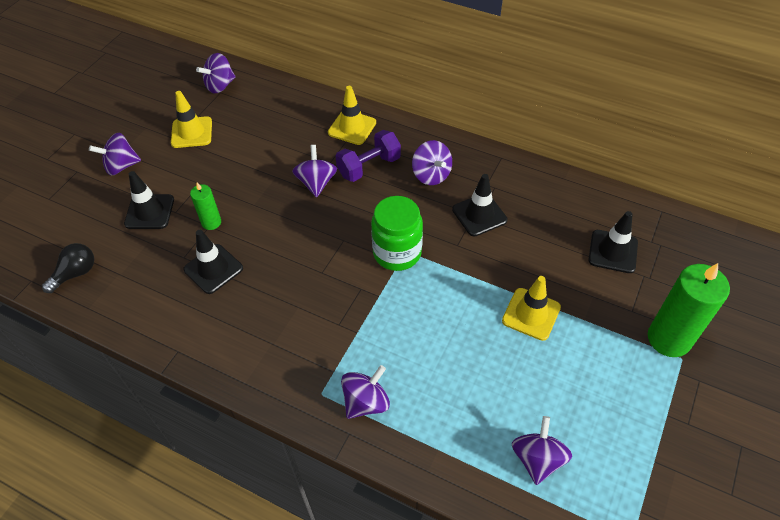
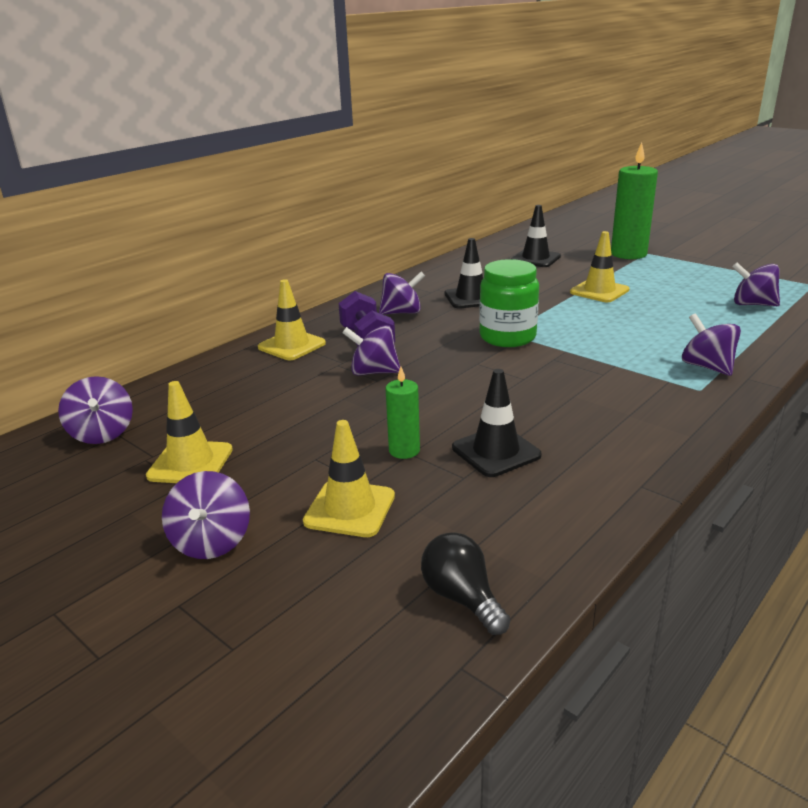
camera: 75 degrees left, 25 degrees down
(149, 212) = (350, 509): black traffic cone -> yellow traffic cone

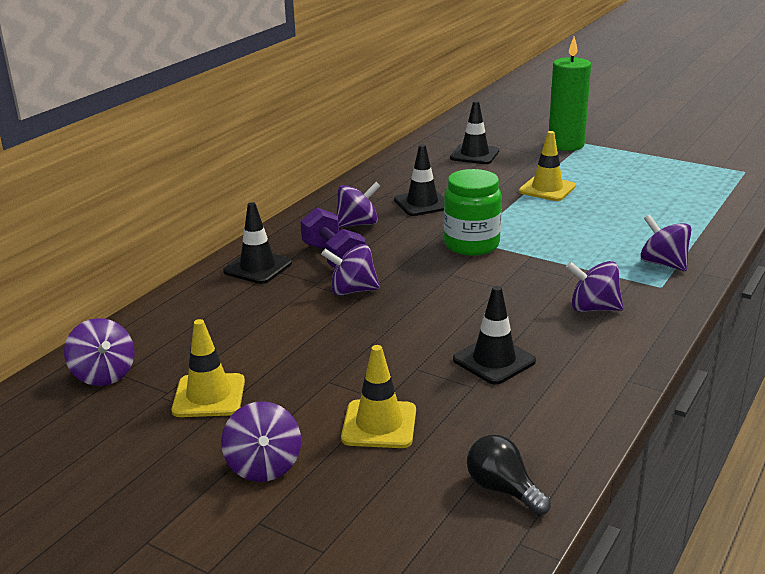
camera: 10 degrees left, 0 degrees up
(292, 345) = (258, 267): yellow traffic cone -> black traffic cone
(404, 450) = (410, 366): green candle -> none
(752, 304) = (693, 196): purple spinning top -> purple spinning top (593, 308)

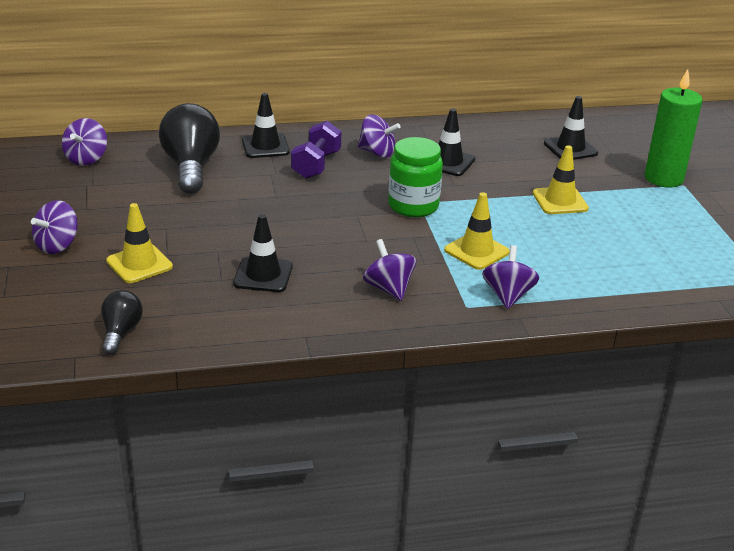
camera: 45 degrees right, 5 degrees up
(209, 396) = (103, 198): yellow traffic cone -> yellow traffic cone (476, 251)
(230, 320) = (191, 167): none -> black light bulb
(352, 291) = (282, 190): purple spinning top -> none

